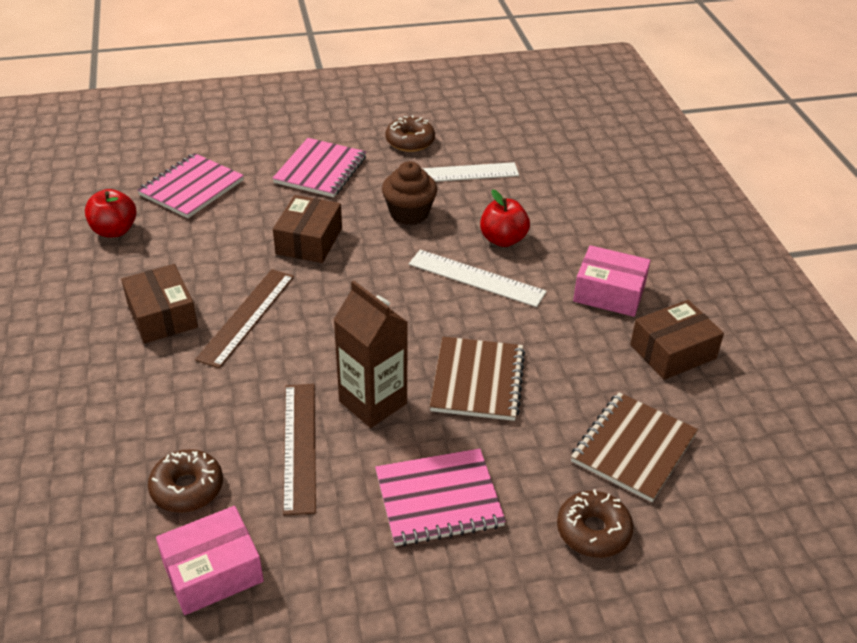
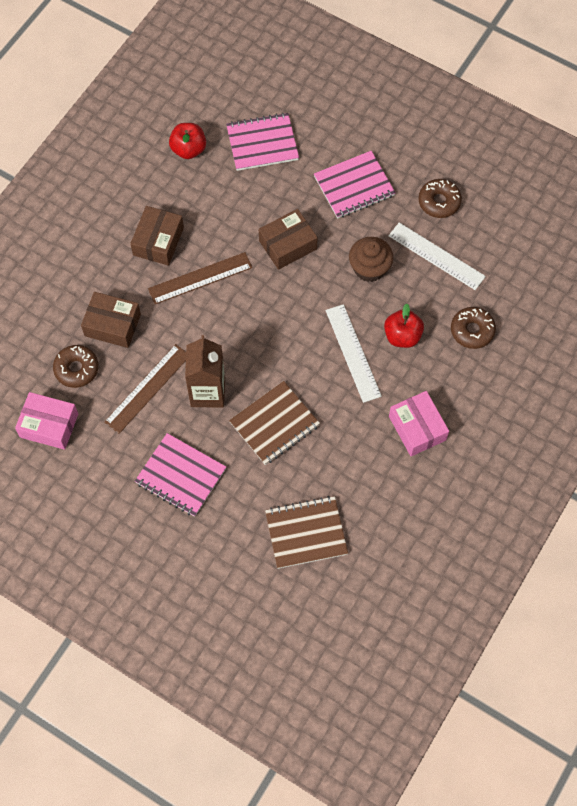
camera: 45 degrees right, 25 degrees up
(593, 531) = (232, 556): brown donut -> brown donut (472, 330)
(673, 352) = (402, 497): brown box -> brown box (112, 325)

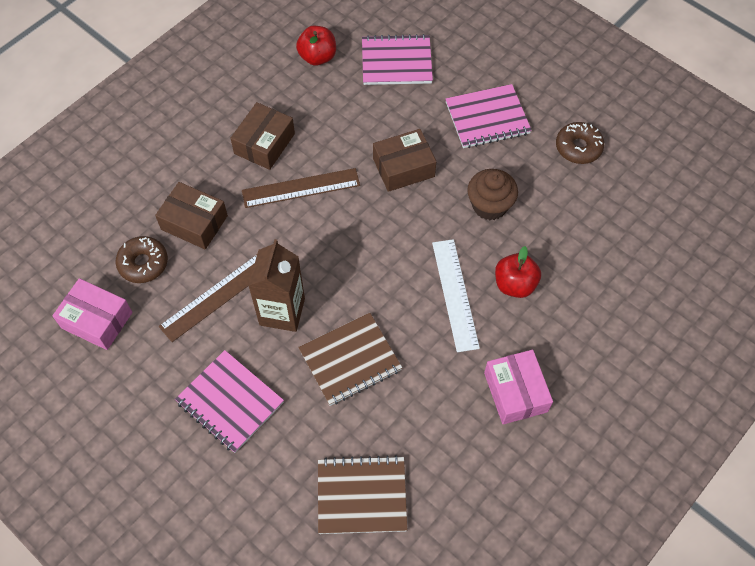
camera: 10 degrees right, 5 degrees down
(436, 256) = (567, 203): white ruler -> none
(472, 330) = (596, 291): brown donut -> none

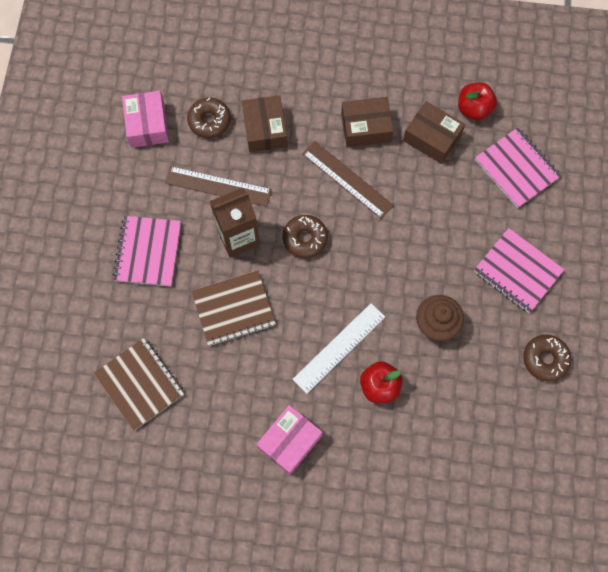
camera: 55 degrees right, 10 degrees up
(329, 257) = (305, 239): none -> brown donut
(350, 360) = (233, 309): brown notebook -> brown notebook turned 45 degrees counterclockwise
(403, 168) = (421, 239): brown box -> brown box (432, 138)

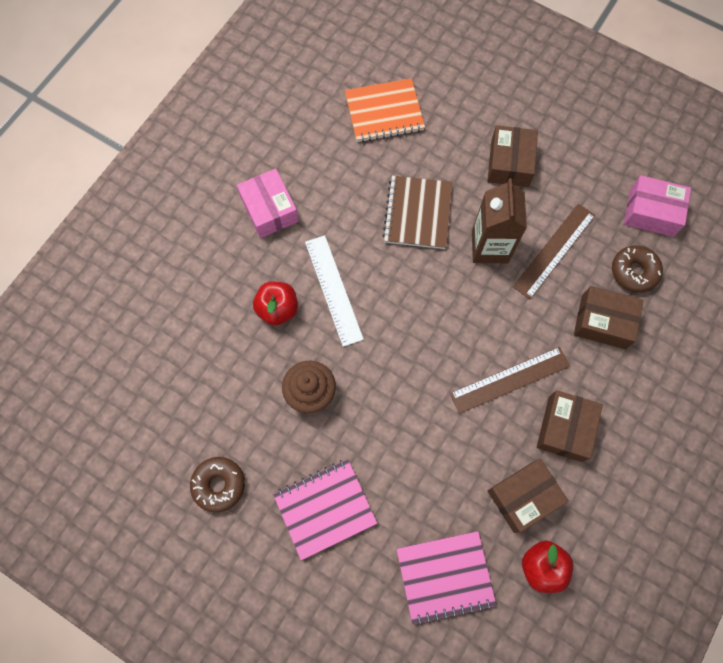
camera: 115 degrees right, 0 degrees up
(140, 384) = (384, 112): brown notebook -> orange notebook
(148, 252) = (509, 163): pink notebook -> brown box
(305, 239) = (460, 308): brown donut -> none

